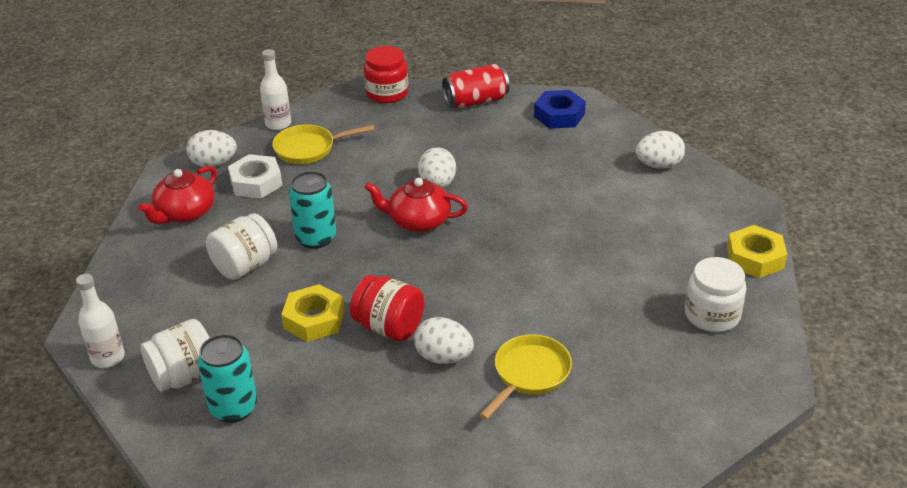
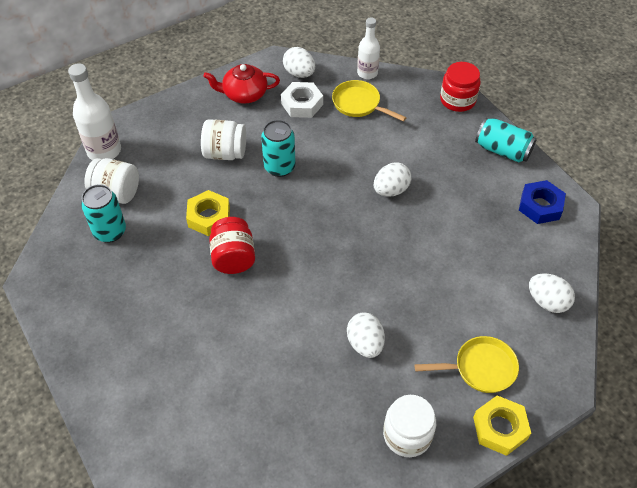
camera: 50 degrees right, 15 degrees up
(108, 357) = (104, 151): white bottle -> white bottle, size x1.53
(418, 221) = (344, 205): red teapot -> none
(443, 357) = (231, 303): white egg -> white egg (365, 343)
(476, 101) = (502, 150): red can -> turquoise can
(529, 374) = (254, 358): yellow pan -> yellow pan (480, 368)

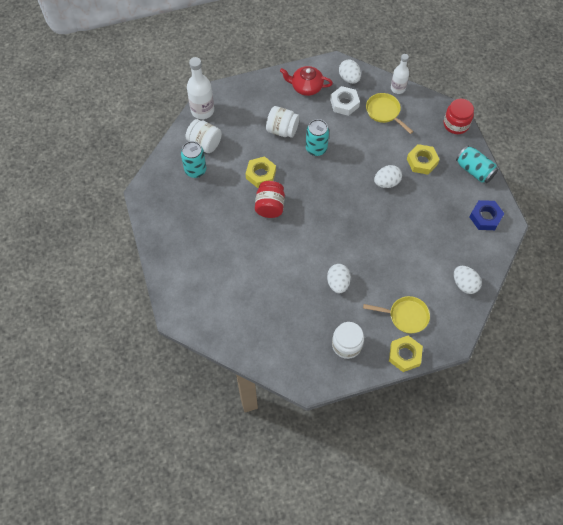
camera: 15 degrees right, 10 degrees up
(429, 154) = (422, 162): none -> yellow nut

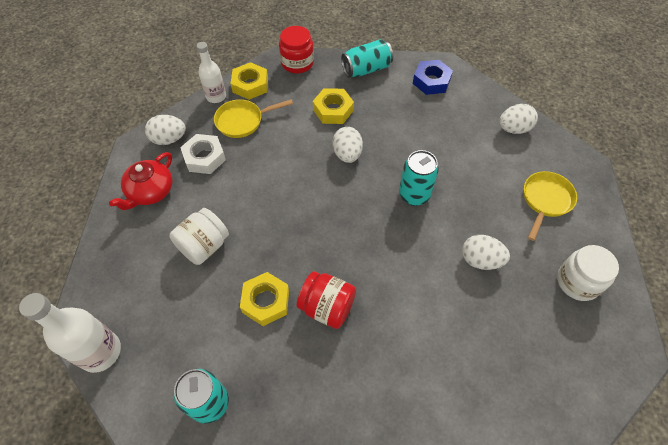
camera: 70 degrees left, 5 degrees down
(205, 143) = (166, 369): white jar -> none
(316, 149) = (258, 214): turquoise can -> turquoise can (414, 195)
(404, 355) = (600, 220): yellow nut -> yellow nut (250, 85)

